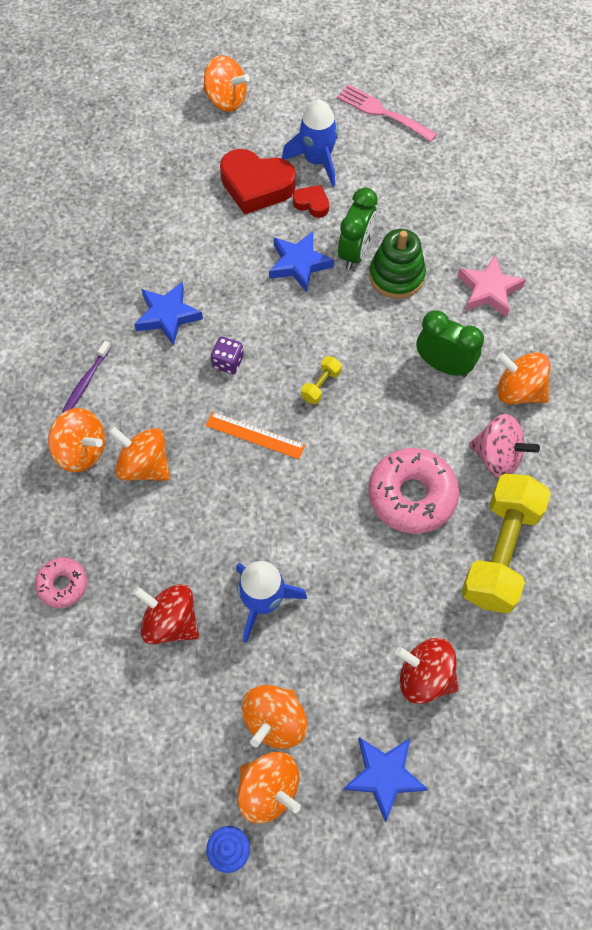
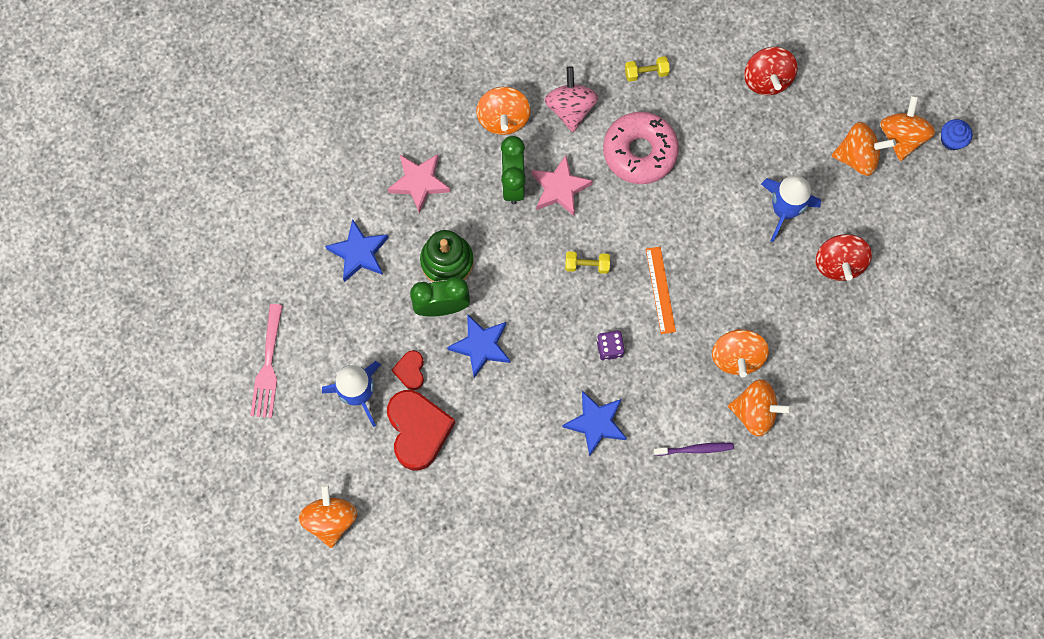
camera: 120 degrees left, 10 degrees up
(62, 585) = (862, 355): pink donut -> none
(81, 451) = (755, 412): orange spinning top -> orange spinning top turned 105 degrees clockwise
(384, 776) = (846, 73): blue star -> blue star (359, 253)
(414, 403) = (560, 188): none -> pink star
(500, 552) = (646, 73): yellow dumbbell -> yellow dumbbell, size x0.41

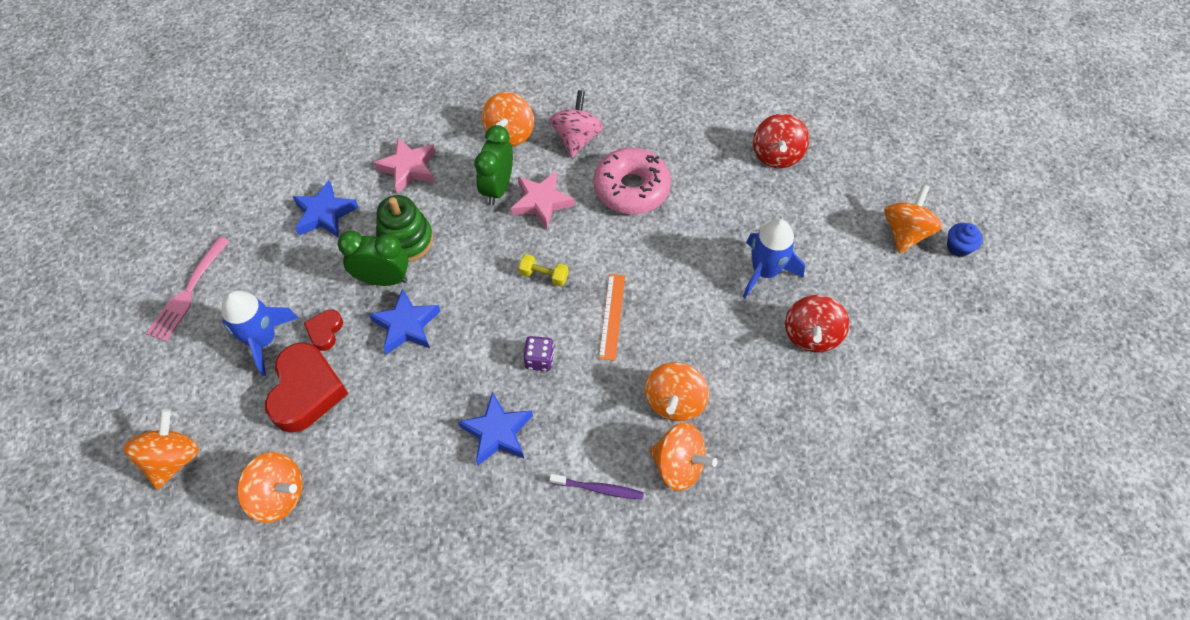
camera: 15 degrees right, 15 degrees down
(646, 73) = (659, 126): yellow dumbbell -> none
(857, 157) = (854, 241): orange spinning top -> orange spinning top (279, 495)

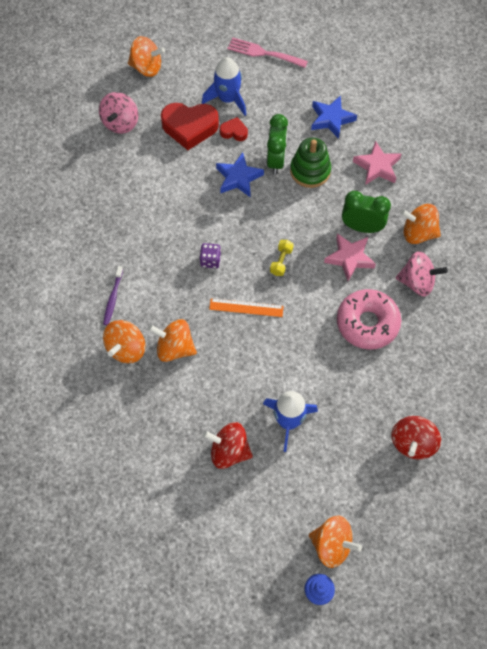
camera: 90 degrees right, 5 degrees up
(279, 495) = (120, 123): orange spinning top -> pink spinning top
(497, 432) = (156, 237): blue star -> none
(776, 155) = (412, 443): red spinning top -> red spinning top turned 75 degrees counterclockwise

